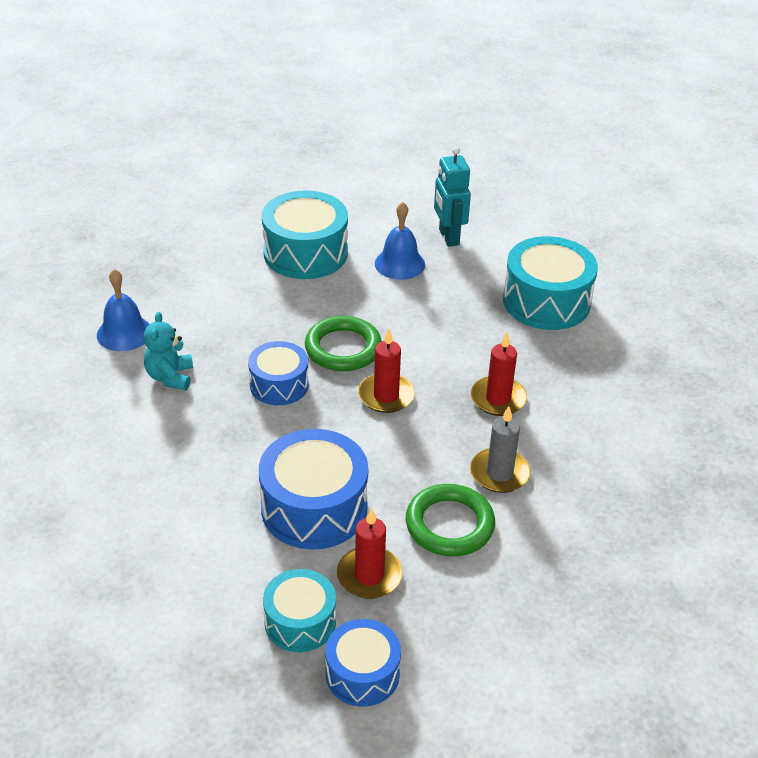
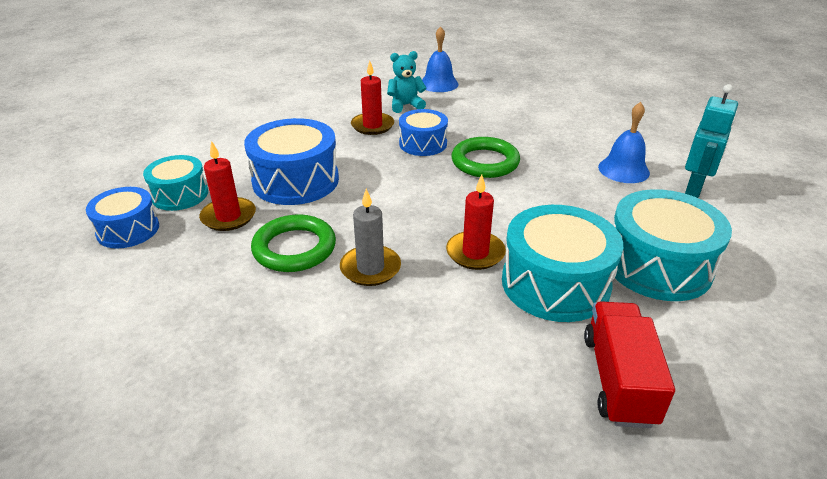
camera: 75 degrees right, 5 degrees down
(305, 253) = (590, 126): turquoise drum -> turquoise drum (555, 283)
(386, 396) = (440, 191): red candle -> red candle (372, 126)
(448, 237) = (694, 189): turquoise robot -> turquoise robot turned 150 degrees clockwise
(661, 369) = (618, 379): none -> red truck

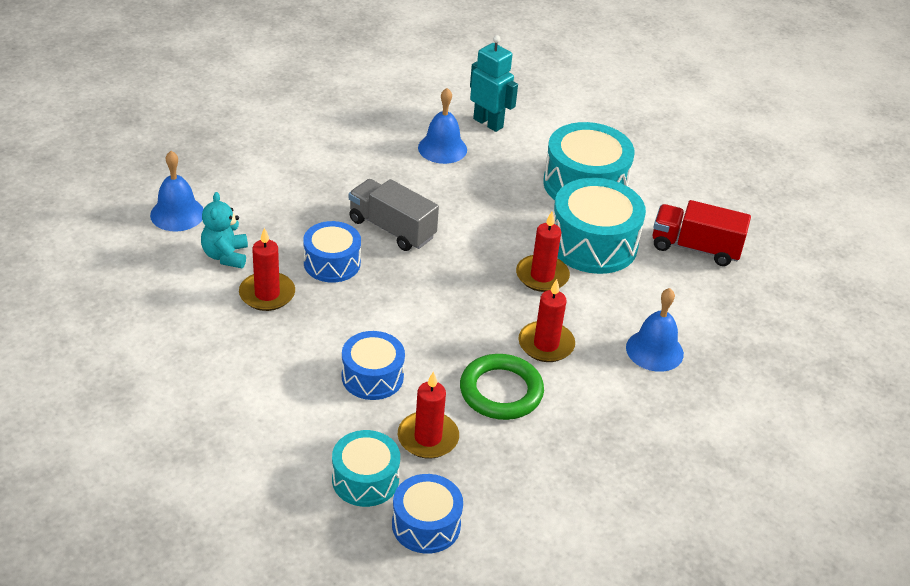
camera: 80 degrees left, 5 degrees up
(296, 181) = (372, 377): blue drum -> blue drum, size x0.62
(370, 268) = (546, 344): grey candle -> red candle
(393, 355) = (654, 350): none -> blue bell
(485, 162) = (392, 229): green ring -> grey truck

